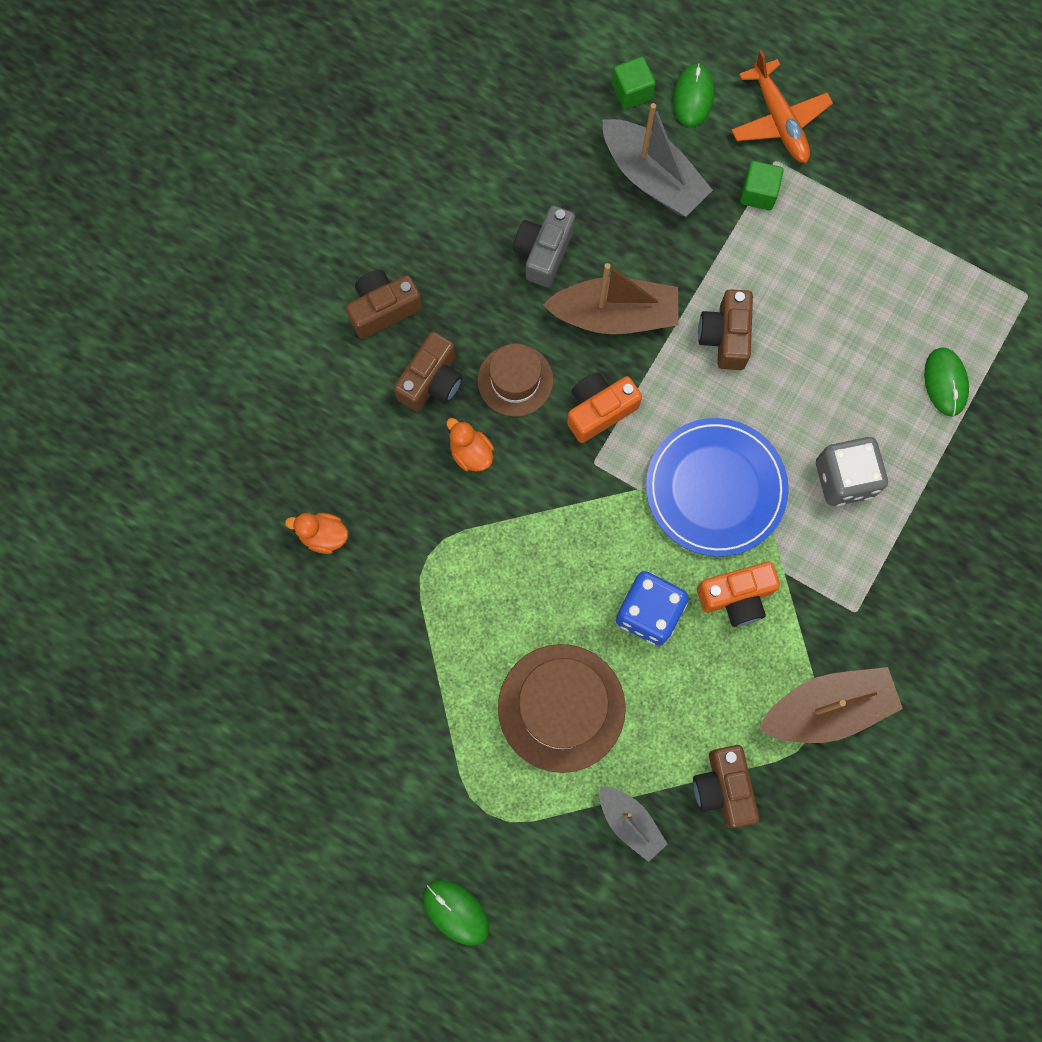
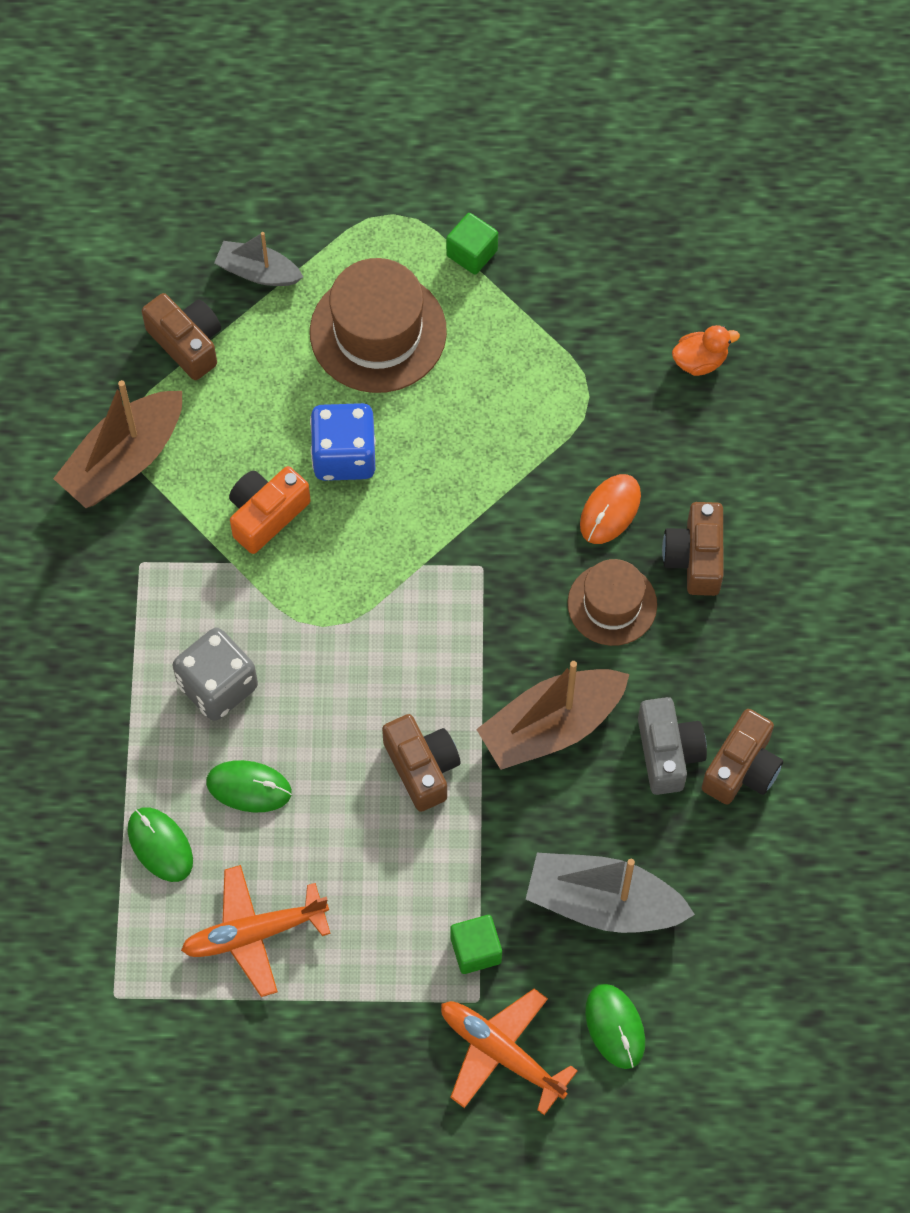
camera: 150 degrees right, 10 degrees down
(383, 309) = (793, 603): brown camera -> brown camera (742, 768)
(456, 912) = (371, 127): green mouse -> green mouse (249, 787)
(471, 453) = (610, 510): orange duck -> orange mouse
(599, 410) = (508, 620): orange camera -> none
(632, 92) = (687, 993): green cube -> green cube (472, 253)
(715, 488) = (344, 606): blue plate -> none
(907, 285) = (255, 933): none -> orange plane

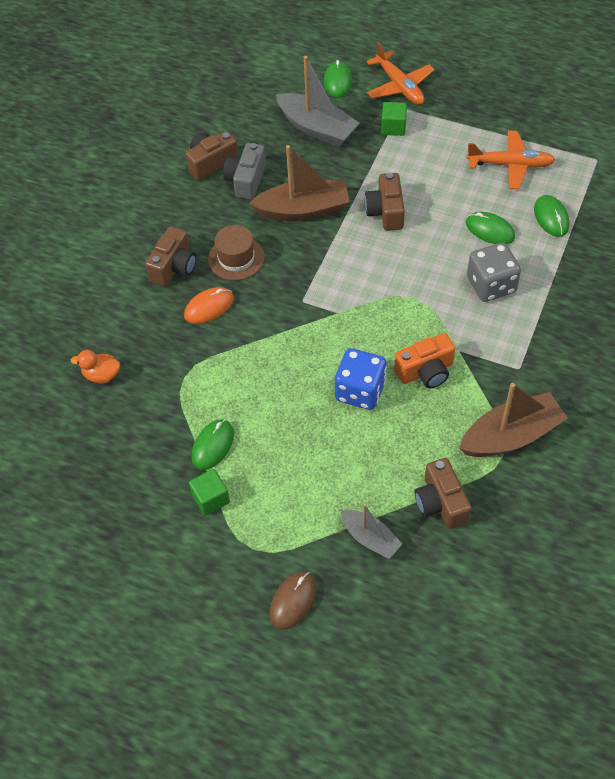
camera: 155 degrees left, 10 degrees down
(320, 174) = (293, 601): none -> brown mouse
(378, 332) = (302, 465): brown hat -> none
(503, 318) = (213, 445): none -> green mouse

